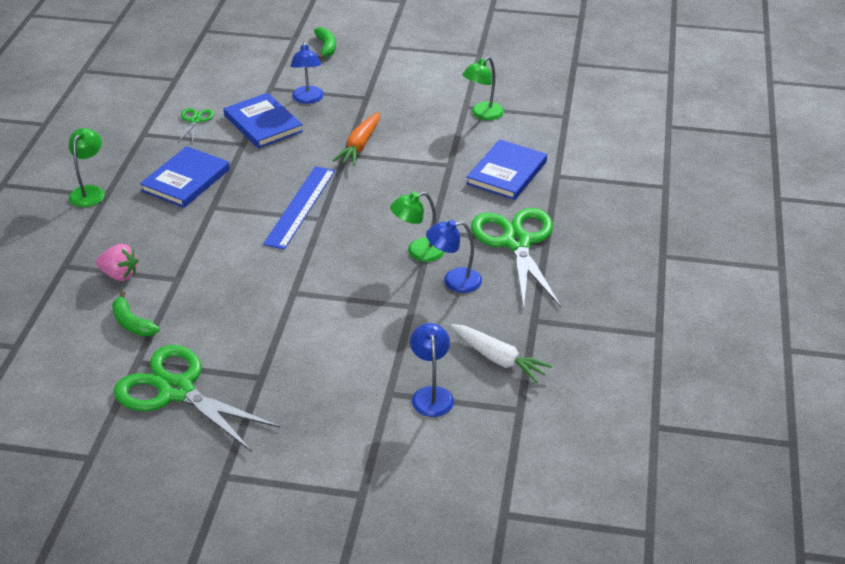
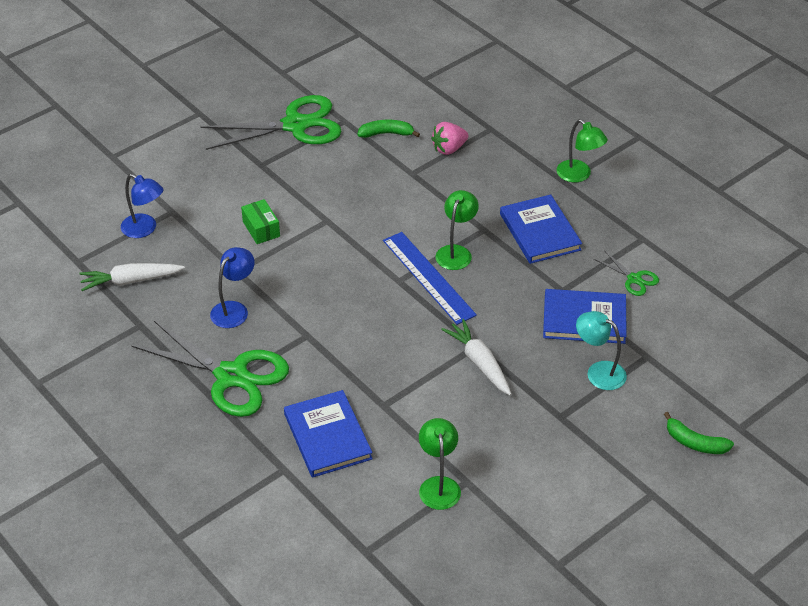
camera: 130 degrees right, 5 degrees up
(308, 99) = (599, 372): blue lamp -> turquoise lamp
(347, 323) = (261, 229): none -> green box
(360, 145) = (479, 363): orange carrot -> white carrot
(418, 252) = (291, 311): green lamp -> green lamp (456, 252)

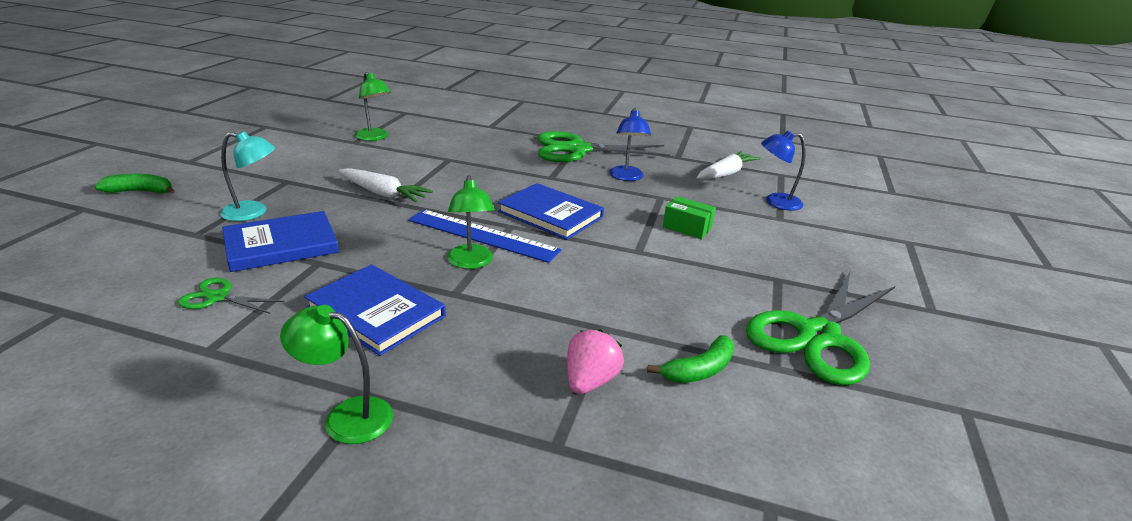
camera: 145 degrees right, 15 degrees down
(327, 436) = (476, 141): blue book -> blue book (550, 214)

